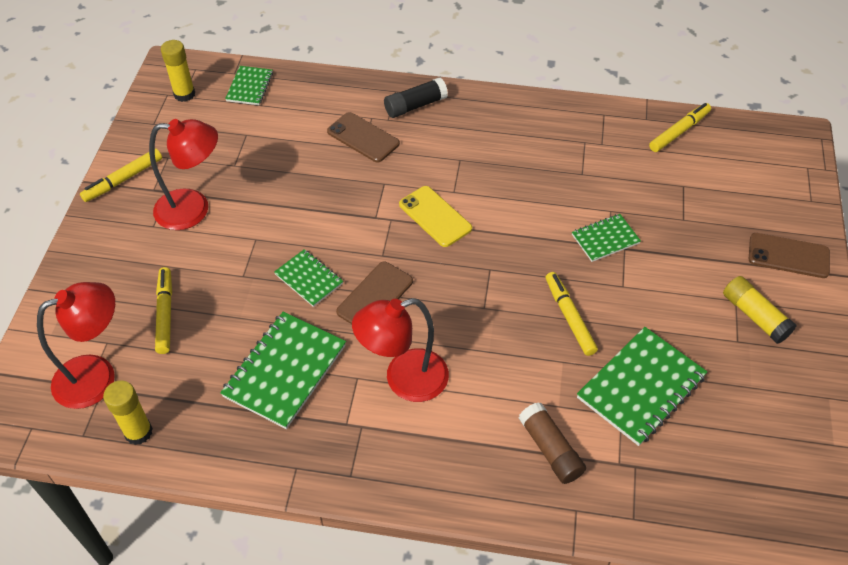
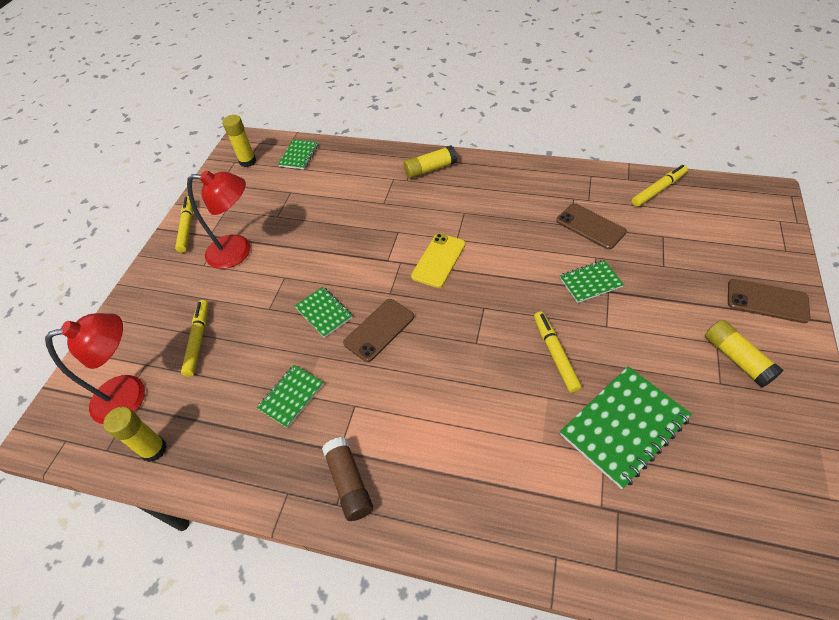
camera: 10 degrees right, 0 degrees up
(123, 179) = (187, 227): yellow marker -> yellow marker turned 120 degrees clockwise
(285, 371) = (291, 396): green notebook -> green notebook, size x0.57
(363, 137) = (384, 194): brown phone -> brown phone (590, 226)
(404, 380) = (397, 409): red lamp -> none
(415, 106) = (430, 169): black glue stick -> yellow glue stick
(435, 216) = (438, 260): yellow phone -> yellow phone turned 60 degrees clockwise
(550, 449) = (532, 487): brown glue stick -> brown glue stick (349, 483)

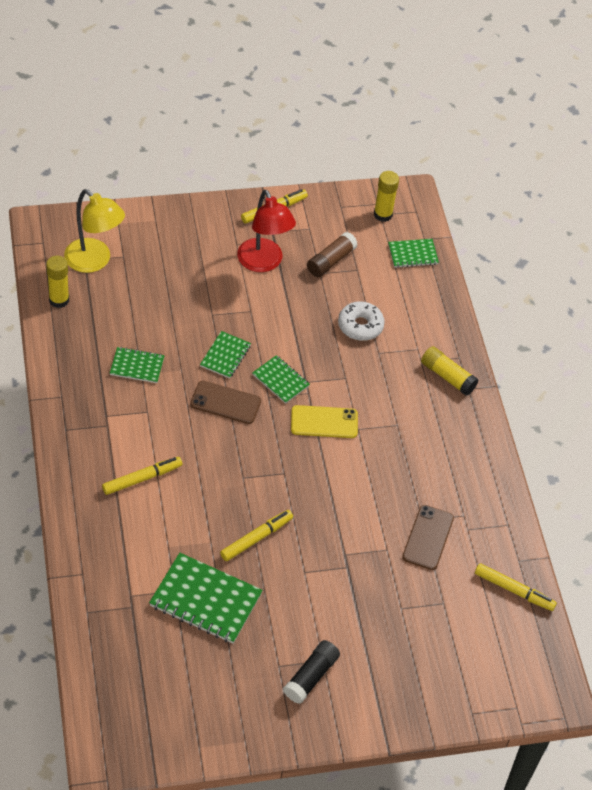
camera: 55 degrees right, 0 degrees up
(130, 394) = (94, 261): red lamp -> yellow lamp
(198, 340) = (160, 280): yellow marker -> yellow marker (142, 479)
(349, 206) = (360, 326): none -> white donut
(349, 483) = (84, 431): brown glue stick -> brown glue stick (331, 261)
(590, 282) = (351, 550): green notebook -> green notebook (280, 380)
(736, 359) = (311, 676): yellow glue stick -> black glue stick
(767, 301) = (392, 698): brown phone -> none

